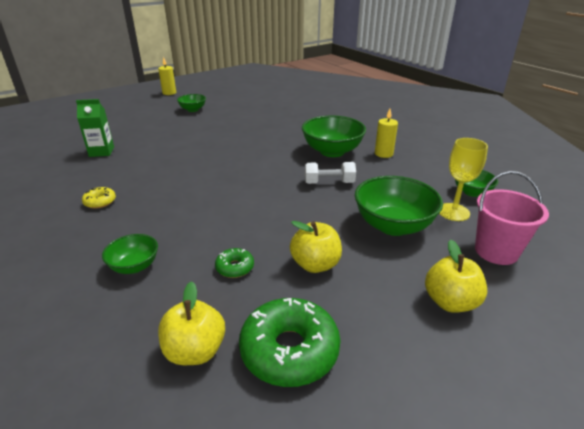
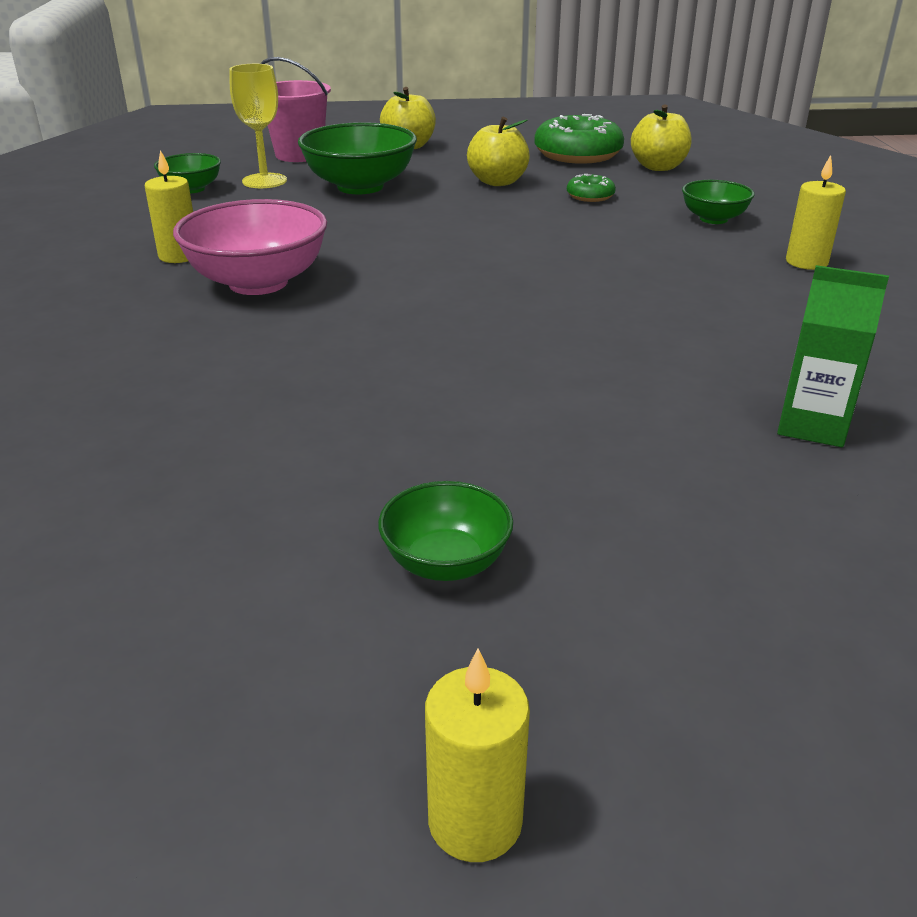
camera: 150 degrees left, 0 degrees up
(76, 236) = (806, 262): none -> yellow candle
(100, 202) = (780, 299): yellow donut -> none
(329, 183) = (358, 239): white dumbbell -> none
(332, 151) = (258, 283): green bowl -> pink bowl

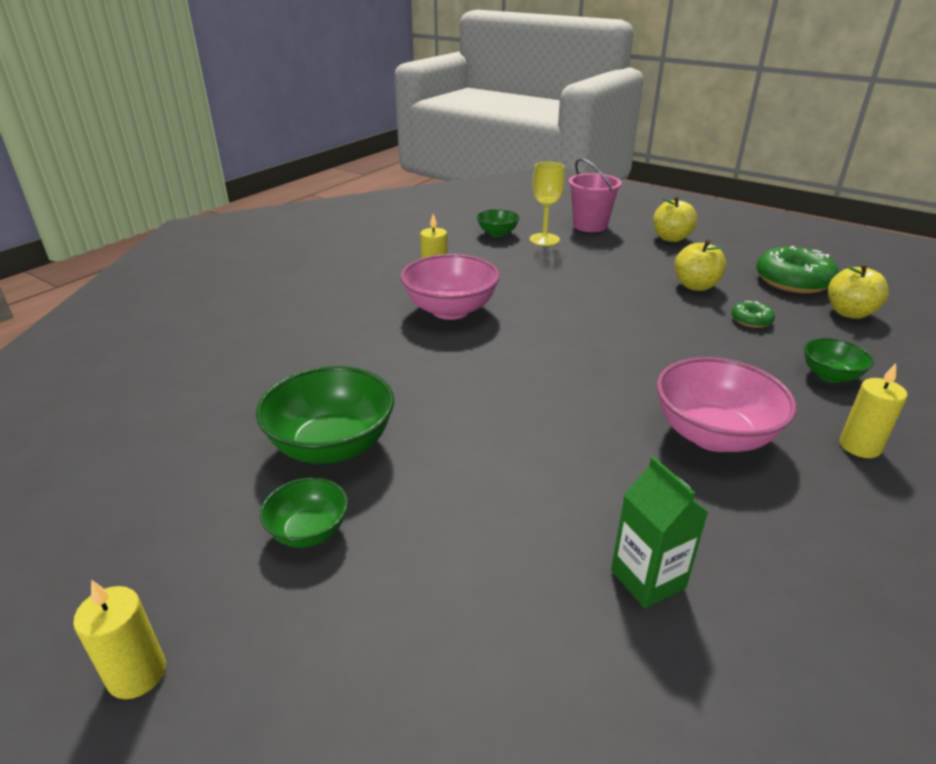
camera: 40 degrees right, 0 degrees up
(360, 187) = (596, 261): green bowl -> green bowl (332, 446)
(696, 297) = (713, 435): none -> pink bowl

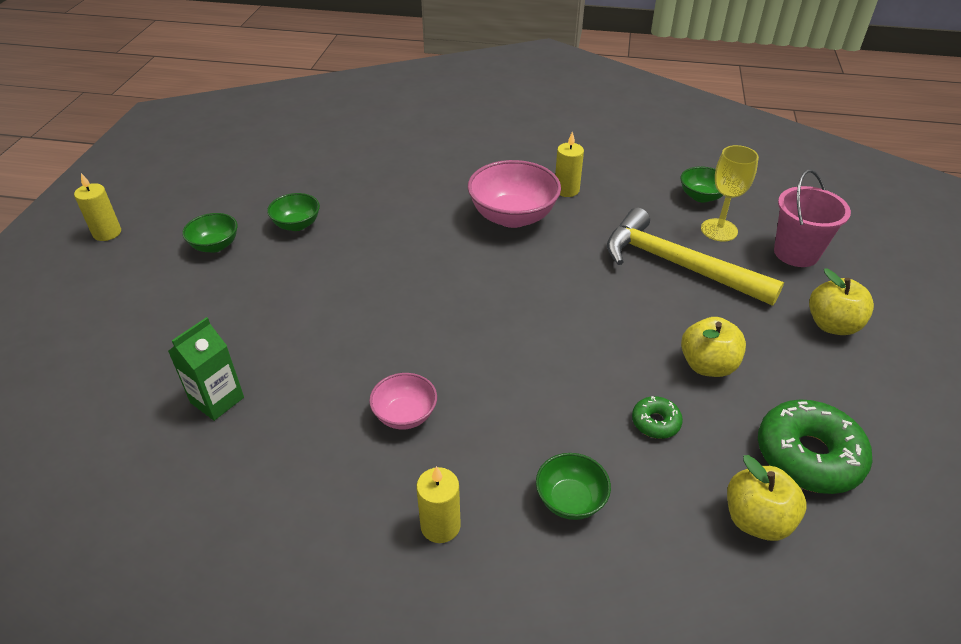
camera: 65 degrees right, 10 degrees up
(332, 446) = (297, 225): green bowl -> green bowl, size x0.55
(574, 264) = (676, 264): none -> yellow hammer
(713, 435) = (405, 415): pink bowl -> pink bowl, size x0.55

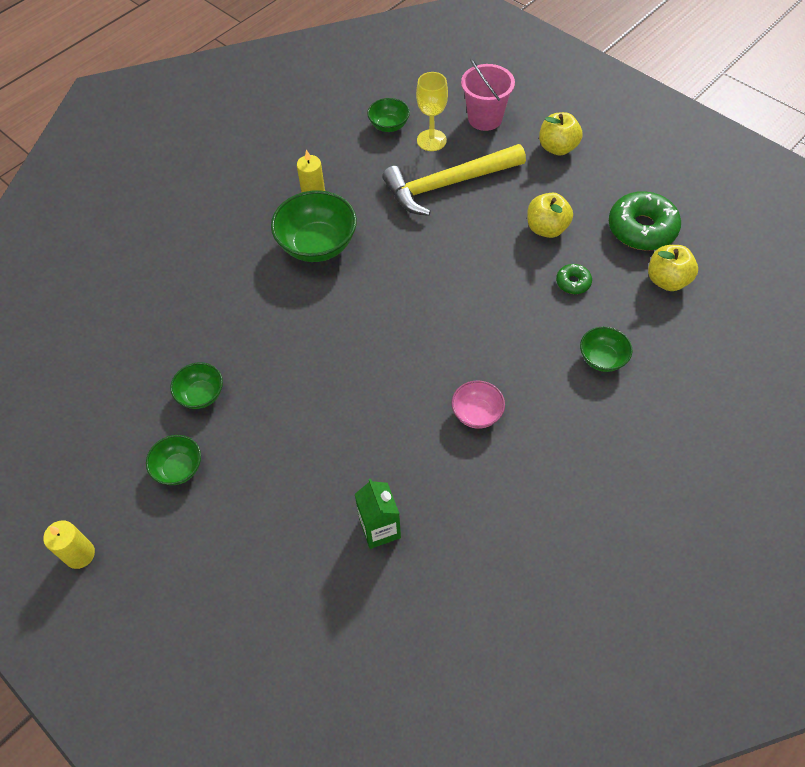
camera: 55 degrees left, 15 degrees up
(440, 526) = (580, 436): yellow candle -> none
(513, 216) = (317, 245): pink bowl -> green bowl

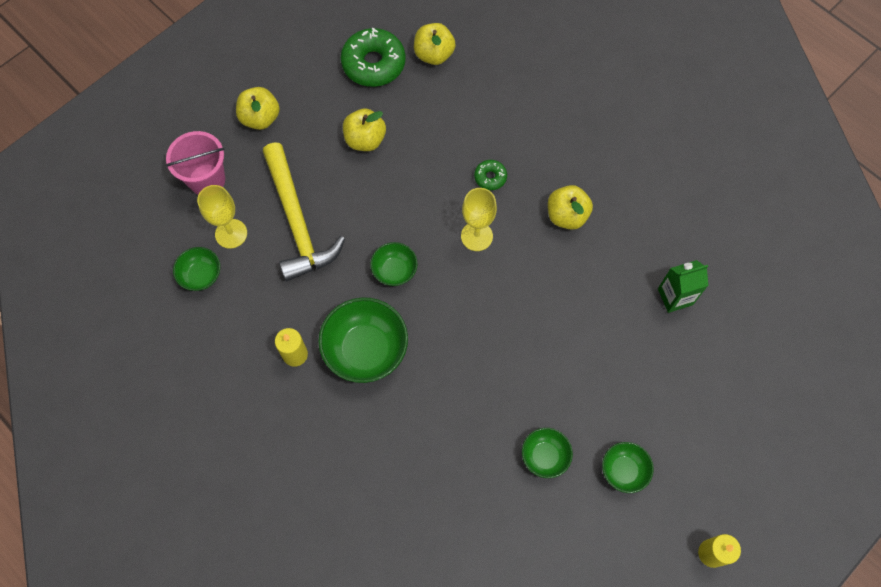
camera: 90 degrees left, 10 degrees up
(444, 328) = (476, 236): none -> yellow goblet
(477, 413) = (566, 216): pink bowl -> yellow apple
(573, 282) = (431, 126): green donut -> green donut (490, 177)
(602, 359) = (514, 115): green bowl -> green bowl (394, 271)

